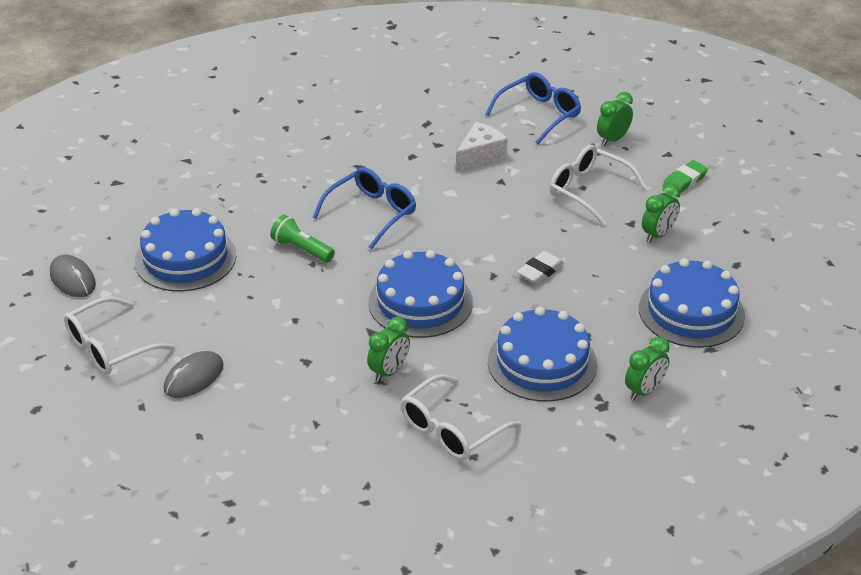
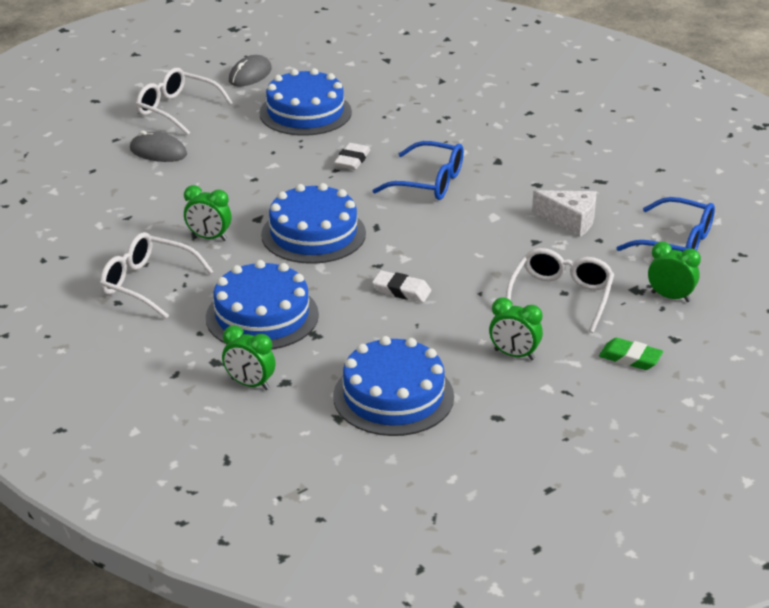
camera: 70 degrees right, 5 degrees down
(301, 249) = (352, 160): green flashlight -> white eraser

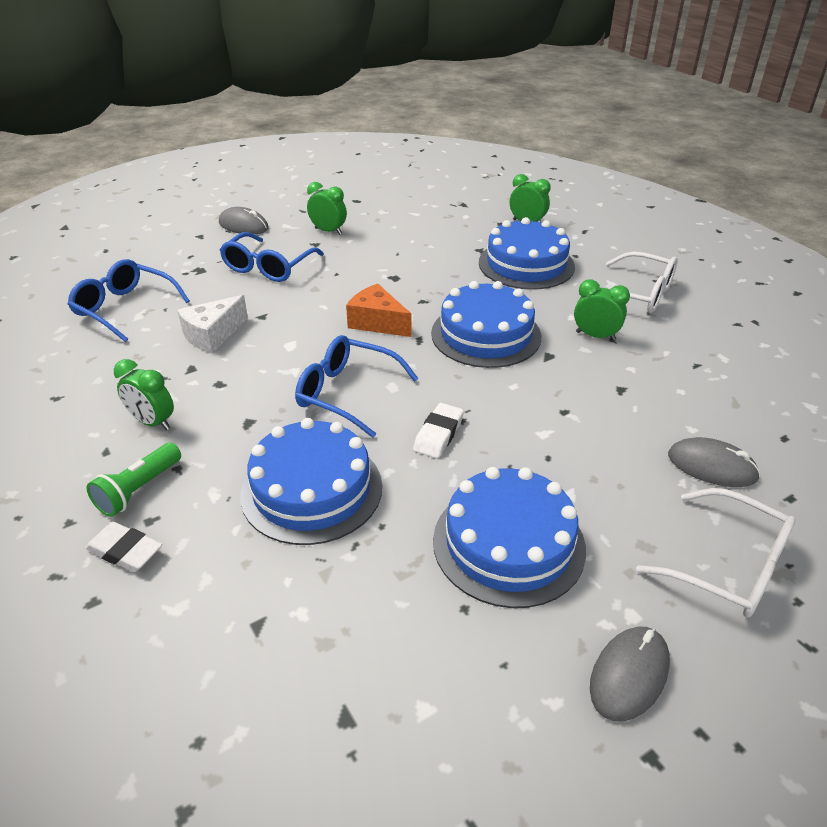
camera: 175 degrees left, 5 degrees up
(393, 396) = (424, 213): blue cake -> blue cake (311, 489)
(401, 291) = (404, 278): white eraser -> white eraser (125, 551)
(419, 240) = (377, 322): none -> orange cheese
(548, 124) = (138, 490): none -> green flashlight
(560, 297) = (268, 267): white glasses -> blue glasses
(570, 221) = (213, 335): white cheese -> white cheese turned 75 degrees counterclockwise
(630, 358) = (243, 226): green eraser -> grey mouse
(670, 297) = (176, 263): green clock -> green clock (153, 422)

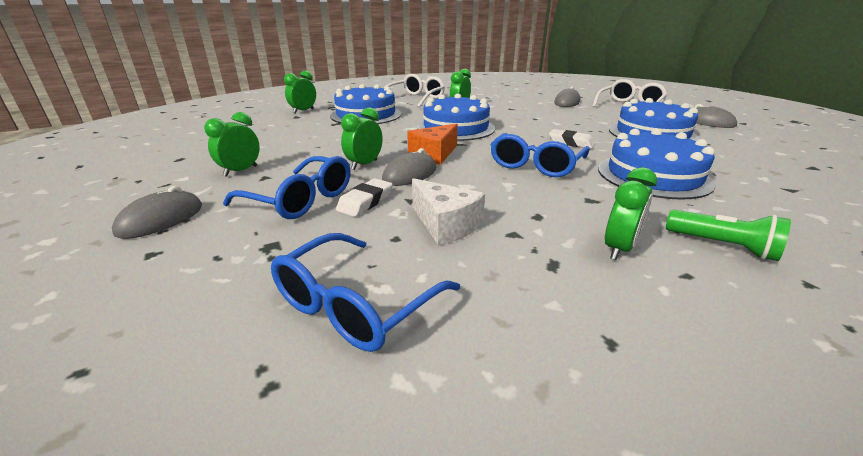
camera: 85 degrees left, 10 degrees down
(125, 551) = (800, 244): white eraser -> white eraser (365, 202)
(319, 311) = (410, 174): none -> grey mouse
(345, 285) = (364, 165): none -> green clock

